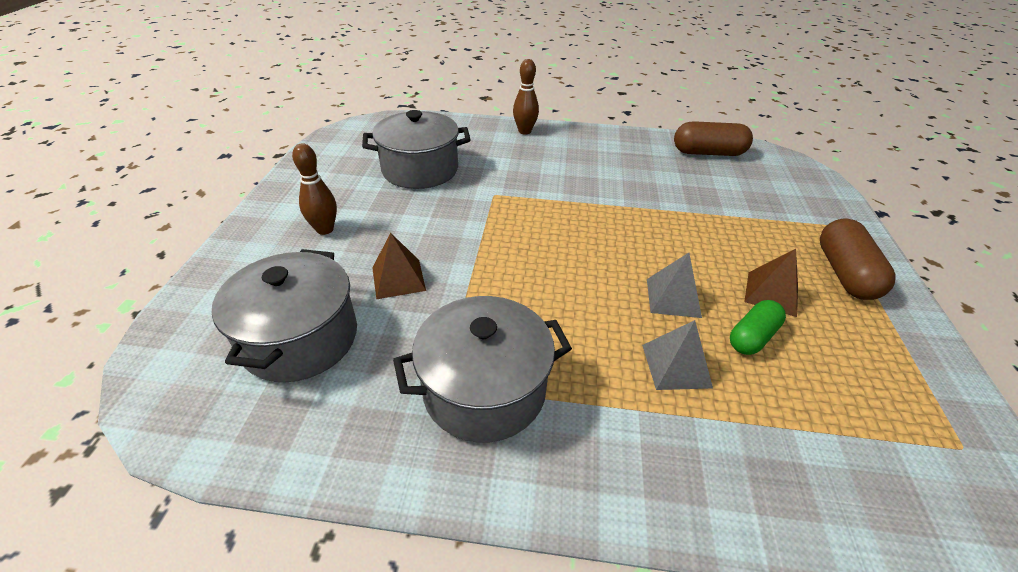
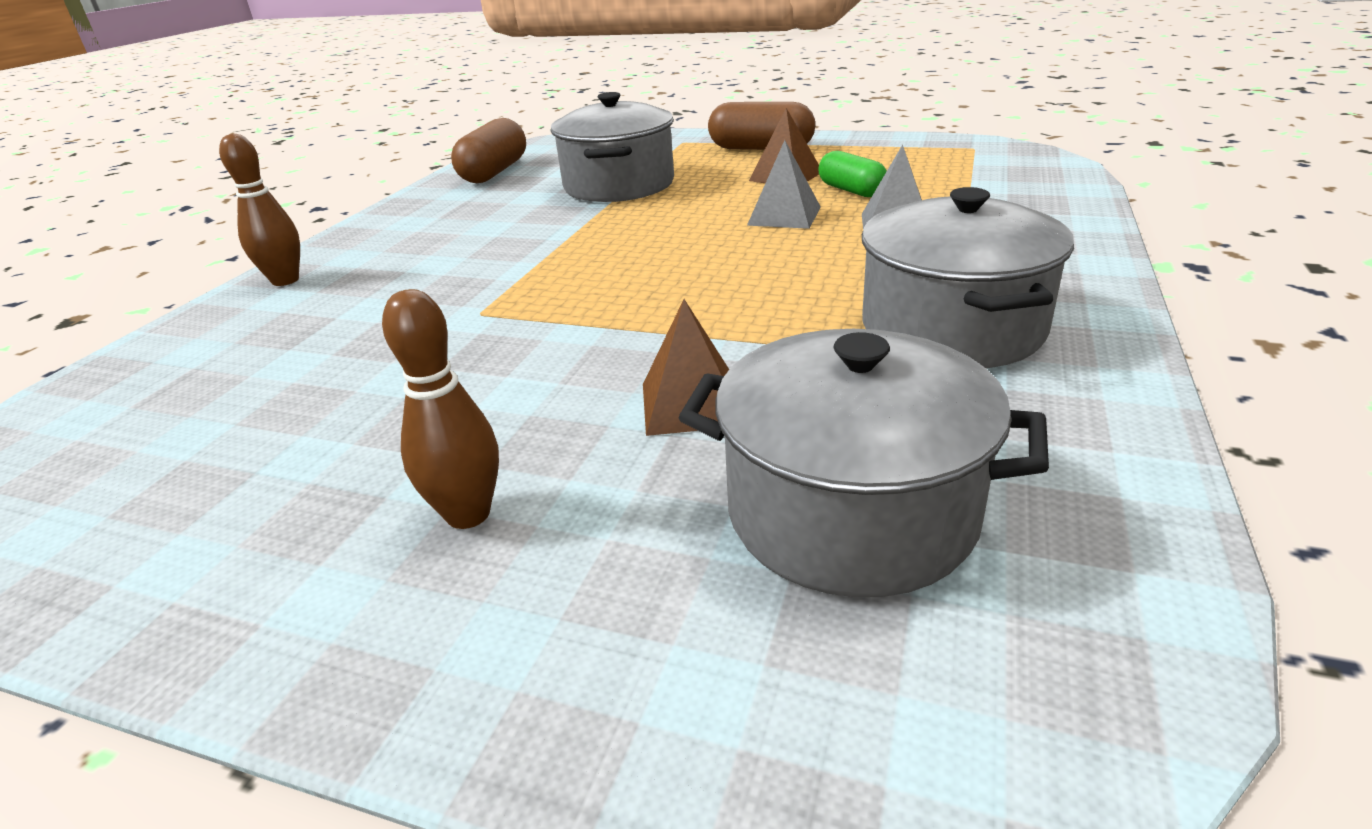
camera: 75 degrees left, 10 degrees down
(420, 170) = (314, 389): grey pot -> grey pot (619, 185)

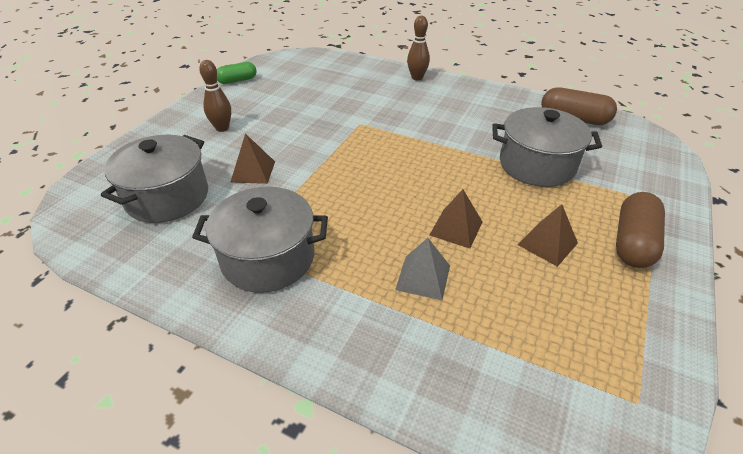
camera: 95 degrees right, 10 degrees up
(784, 216) = (456, 228): grey pyramid -> brown pyramid
(851, 190) = (504, 272): green capsule -> green capsule (237, 80)

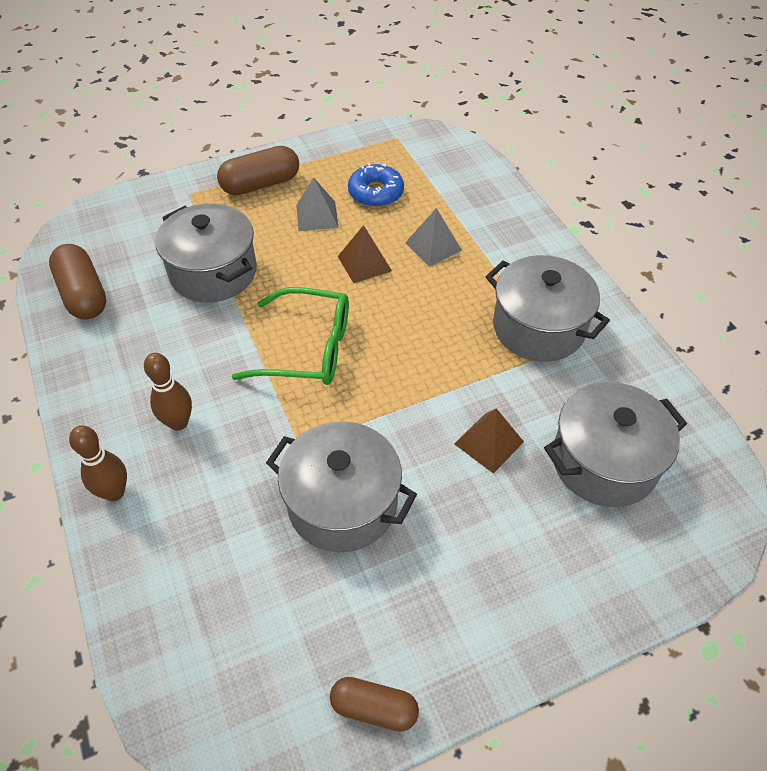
camera: 140 degrees left, 10 degrees up
(222, 128) = (479, 561): brown bowling pin -> brown bowling pin (178, 422)
(237, 80) = (374, 708): green capsule -> brown capsule
(312, 116) = (342, 503): none -> grey pot
(415, 159) = (308, 348): none -> green glasses
(542, 301) = (376, 192): none -> blue donut
(547, 243) = (317, 216): brown pyramid -> grey pyramid

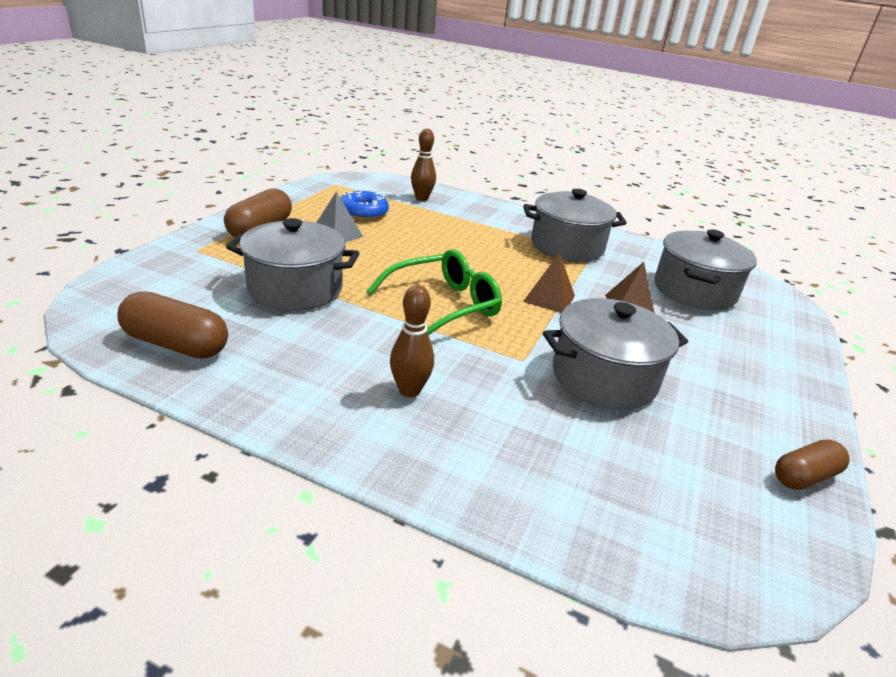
camera: 45 degrees left, 20 degrees down
(114, 492) = (424, 466): brown bowling pin -> brown bowling pin (421, 198)
(364, 263) = (412, 249): brown pyramid -> brown pyramid (549, 298)
(433, 246) = (445, 228): grey pyramid -> none

